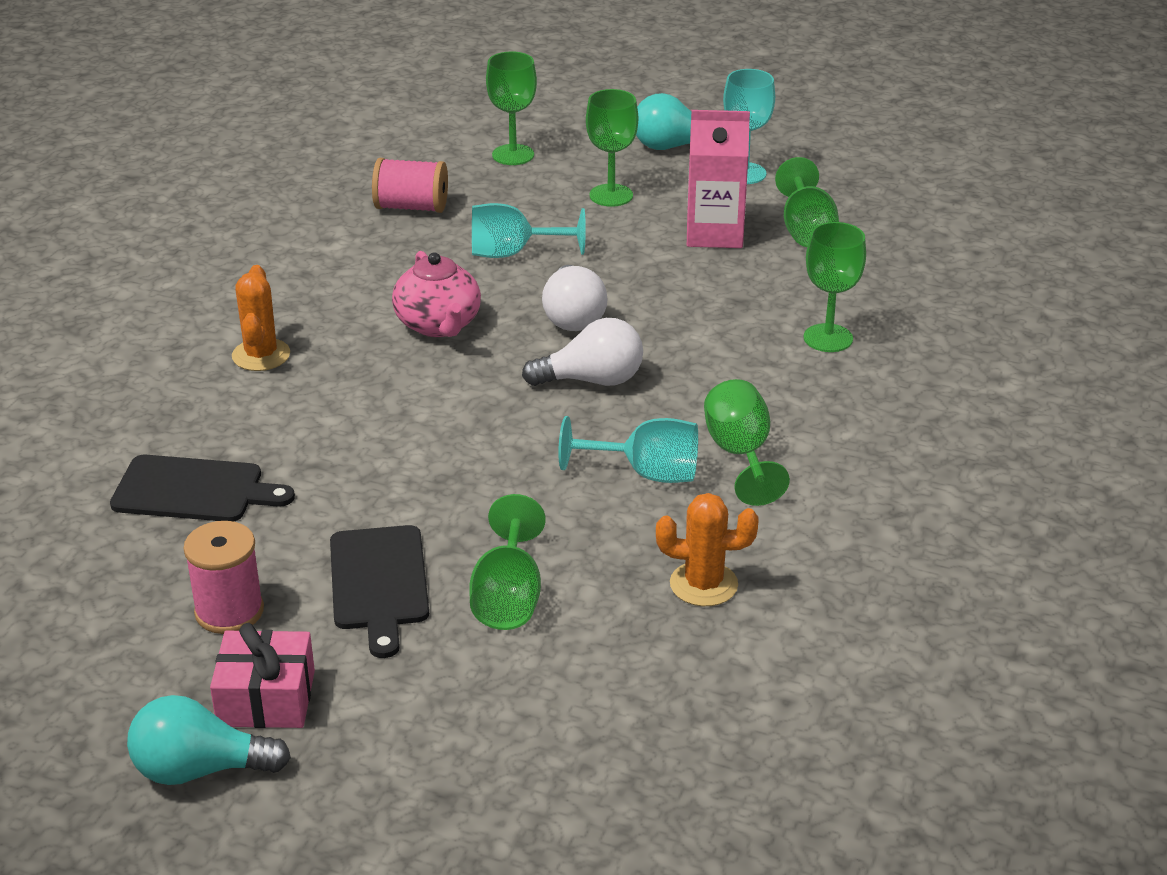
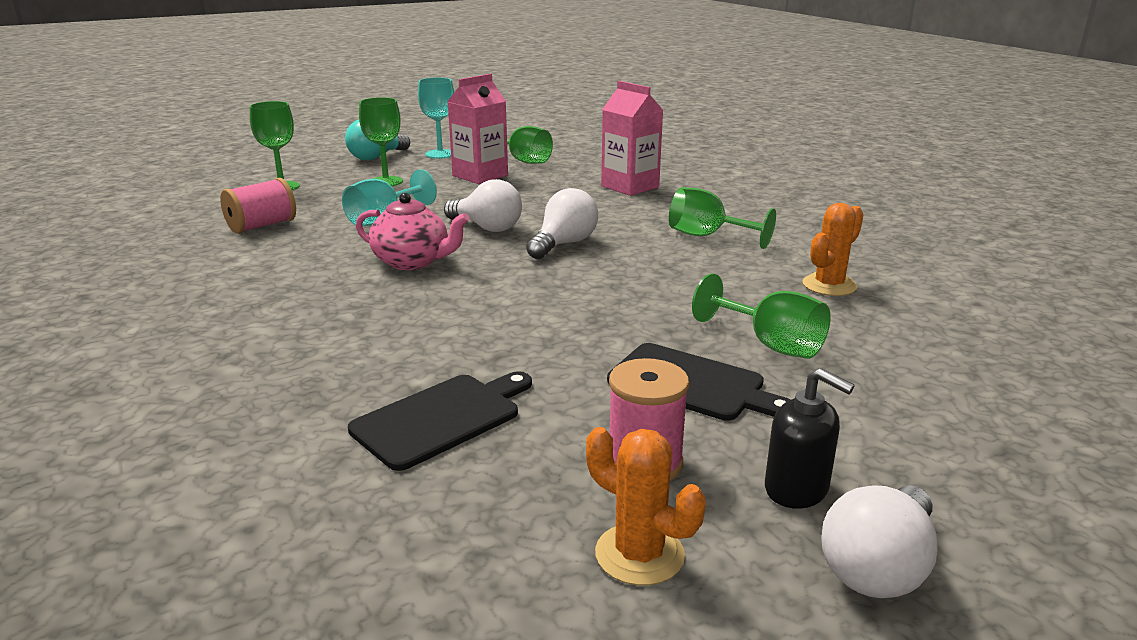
camera: 50 degrees left, 10 degrees down
(200, 770) = (878, 567): turquoise light bulb -> white light bulb
(261, 355) = (314, 327): orange cactus -> orange cactus (639, 554)
(266, 698) = (797, 489): pink gift -> black soap dispenser
(646, 473) = (688, 262): turquoise goblet -> none
(828, 338) = (630, 187): green goblet -> pink carton

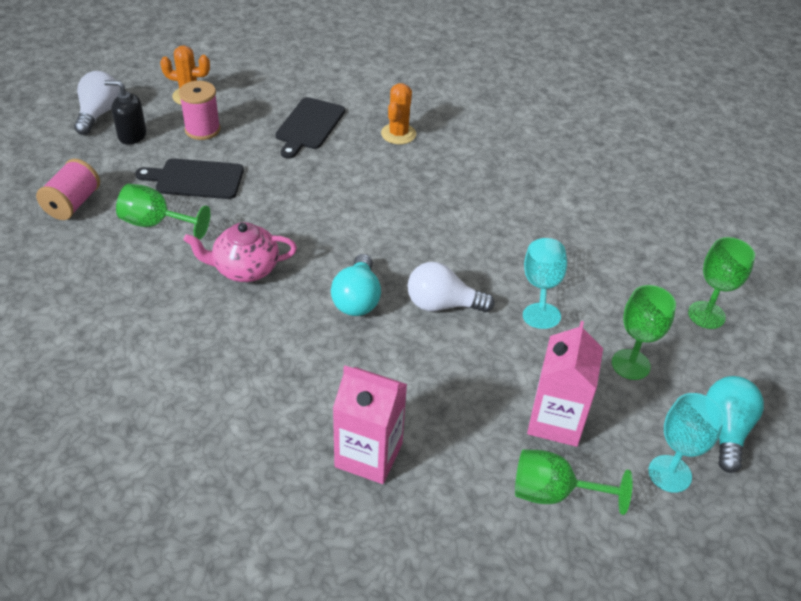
camera: 150 degrees right, 20 degrees up
(262, 226) = (619, 245): pink spool -> pink spool (73, 204)
(413, 262) = (450, 236): pink teapot -> pink teapot (245, 269)
(564, 244) = (357, 299): white light bulb -> turquoise light bulb
(707, 236) = (238, 357): green goblet -> none
(829, 285) = (118, 306): orange cactus -> orange cactus (398, 134)

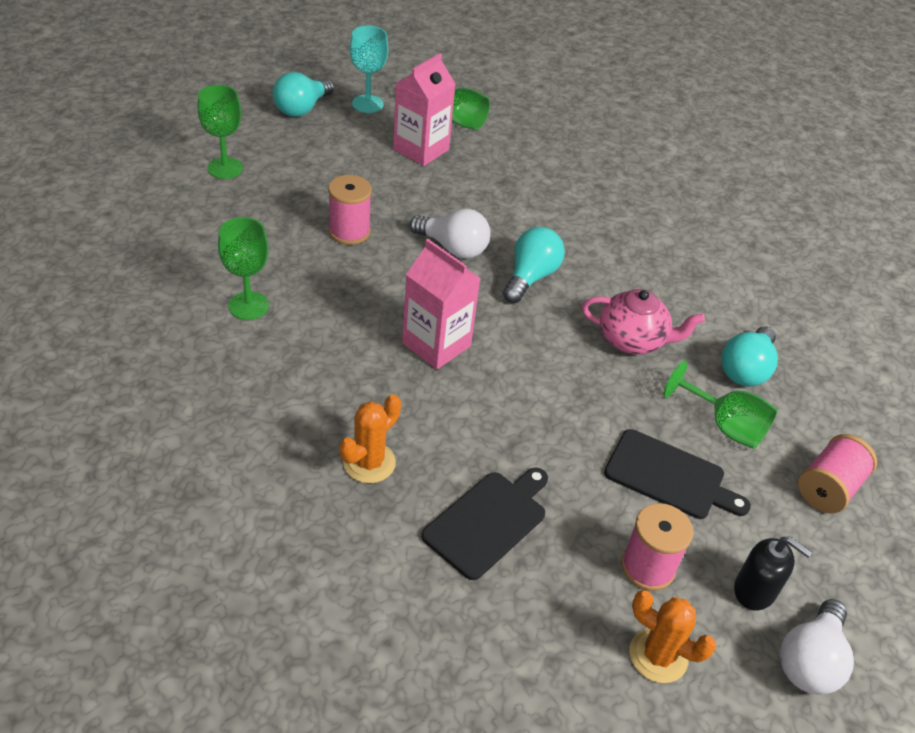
camera: 160 degrees left, 0 degrees up
(138, 274) = (746, 369): none -> turquoise light bulb
(368, 455) = (573, 174): pink carton -> pink carton (436, 344)
(541, 288) = (349, 232): turquoise goblet -> pink spool
(630, 364) = (329, 160): green goblet -> green goblet (248, 306)

